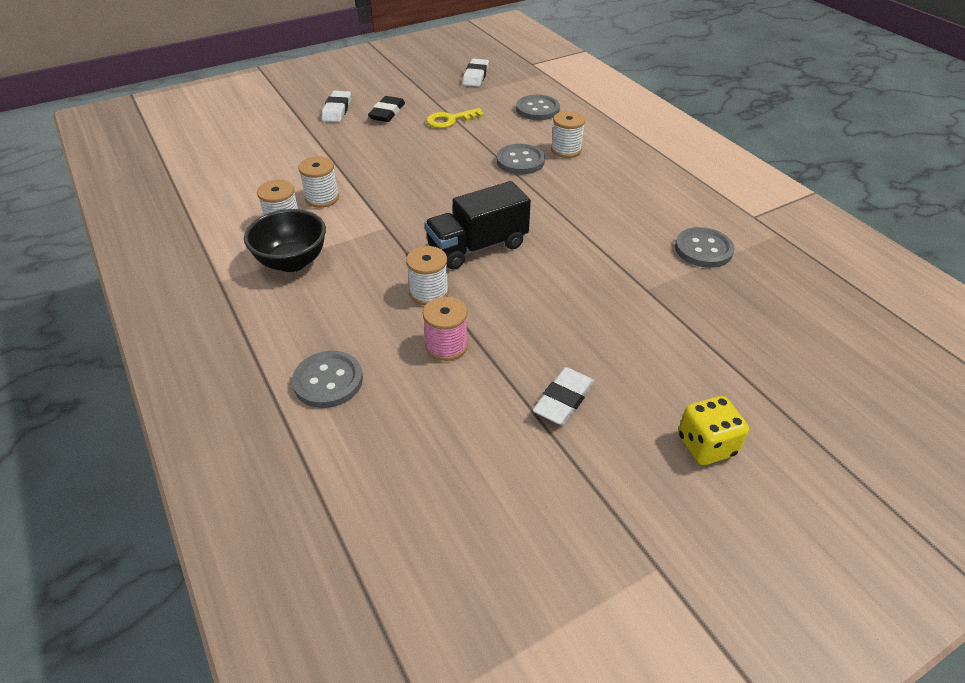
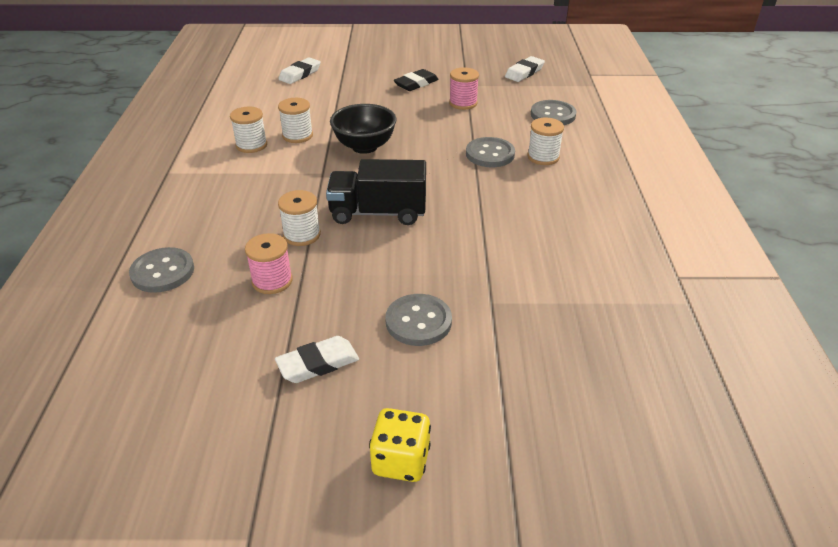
camera: 30 degrees right, 5 degrees down
(292, 262) = (228, 176): black bowl -> black bowl (364, 147)
(337, 110) = (378, 71): white eraser -> white eraser (300, 74)
(450, 120) = (463, 103): yellow key -> pink spool
(703, 249) = (587, 288): grey button -> grey button (418, 321)

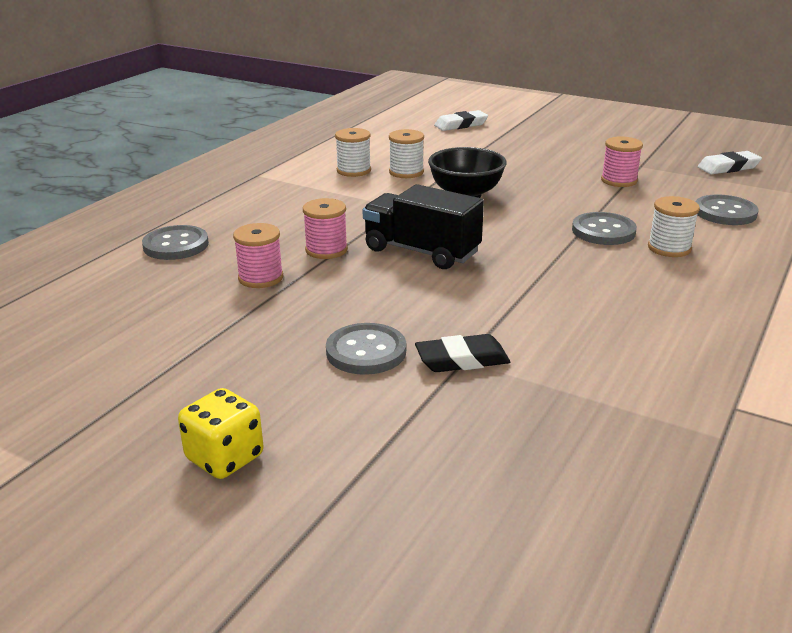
camera: 30 degrees right, 10 degrees down
(302, 235) = (326, 250): white spool -> pink spool
(318, 363) = (232, 353): white eraser -> none
(416, 84) = (580, 154): black eraser -> black eraser (462, 360)

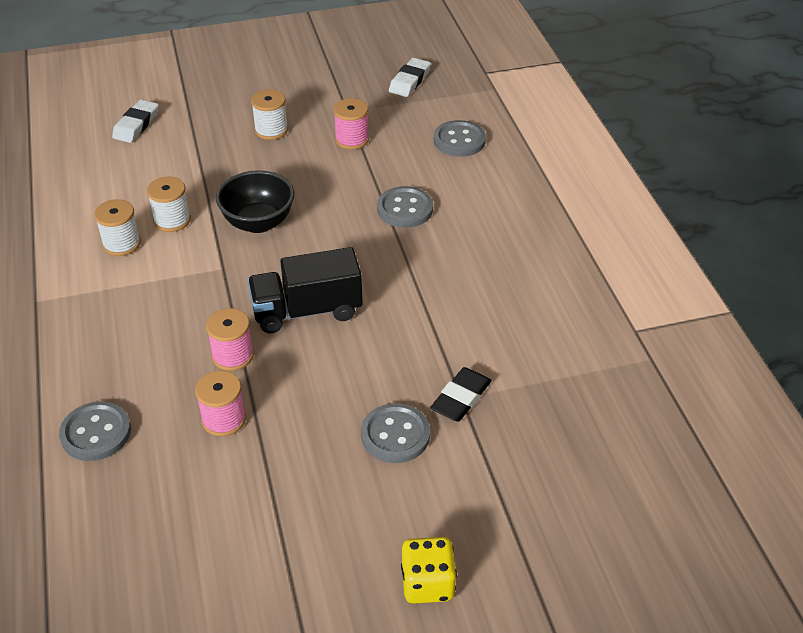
camera: 45 degrees left, 15 degrees up
(669, 248) = (464, 203): white spool -> white spool (271, 130)

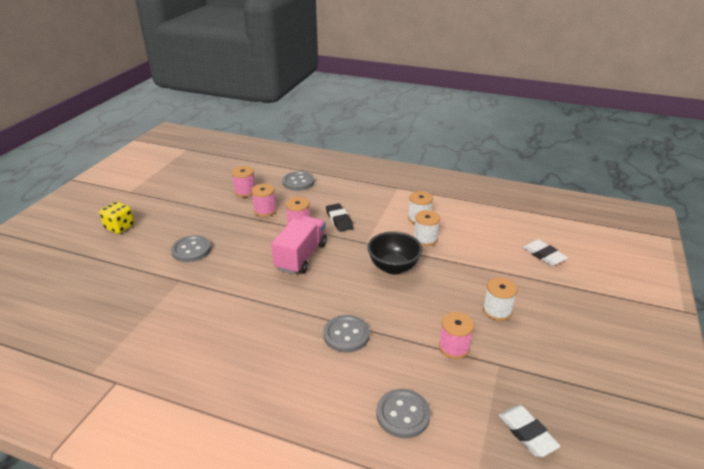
camera: 125 degrees right, 10 degrees down
(181, 488) = (245, 191): none -> pink spool
(307, 311) = (301, 256): black truck -> pink truck
(461, 398) = (180, 280): black eraser -> black eraser (339, 220)

